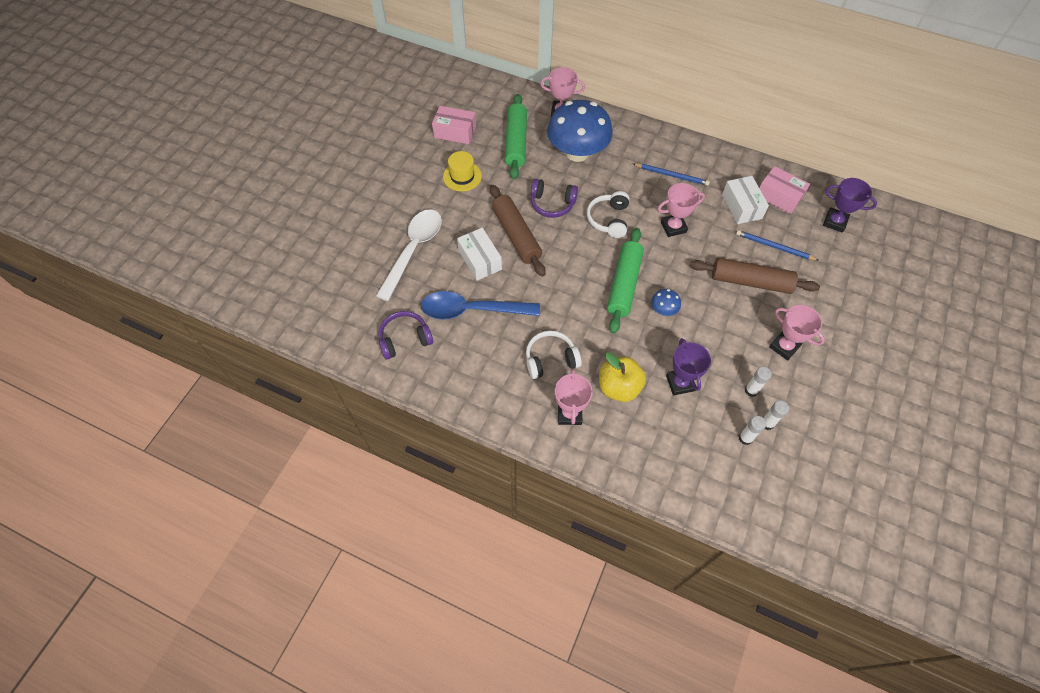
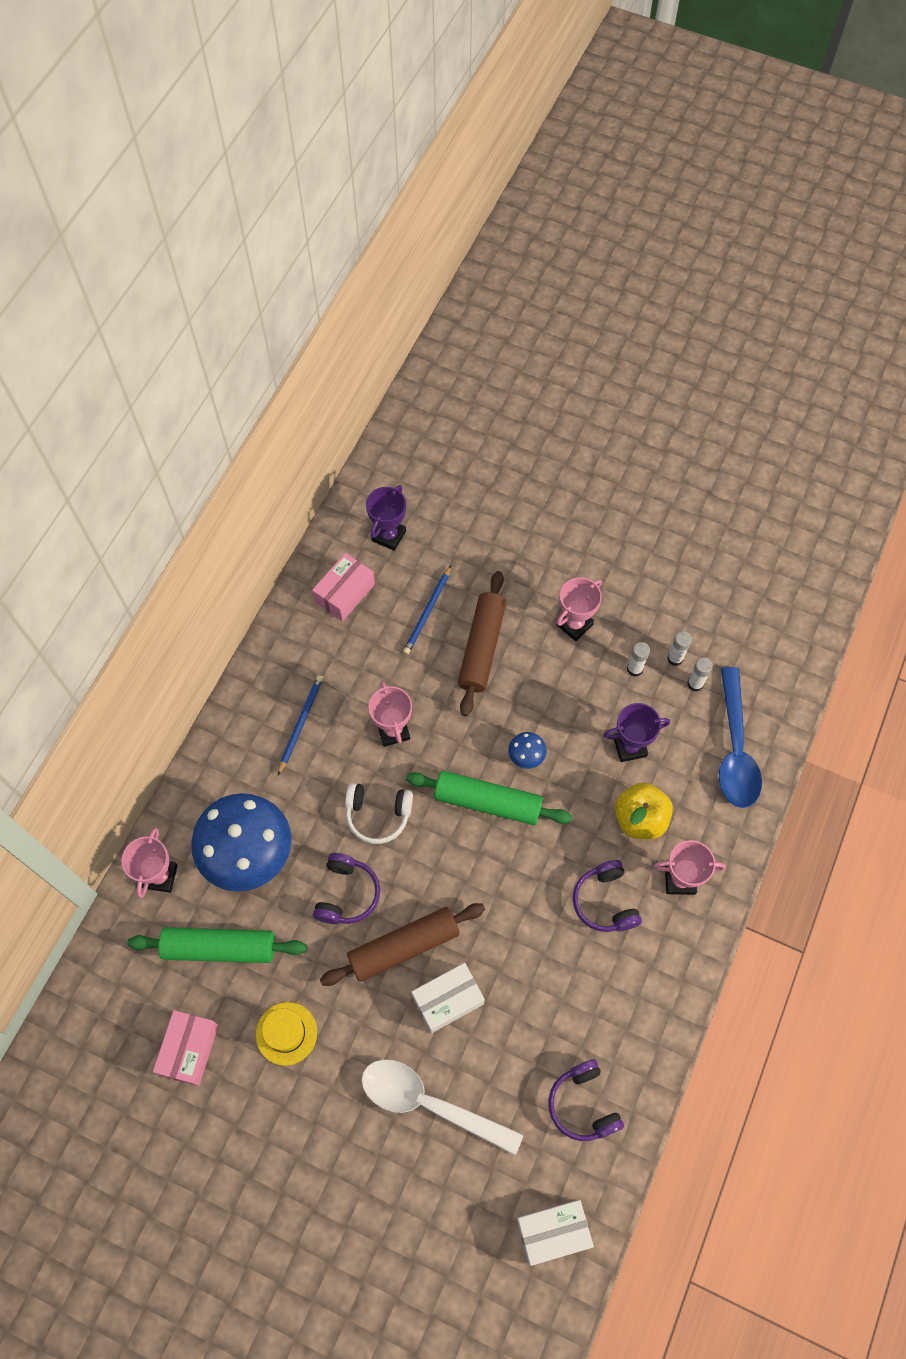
camera: 90 degrees left, 5 degrees up
(472, 310) = (533, 1009): blue spoon -> blue spoon (735, 749)
(550, 359) = (605, 902): white headphones -> purple headphones
(741, 206) = (360, 641): white box -> white box (553, 1231)

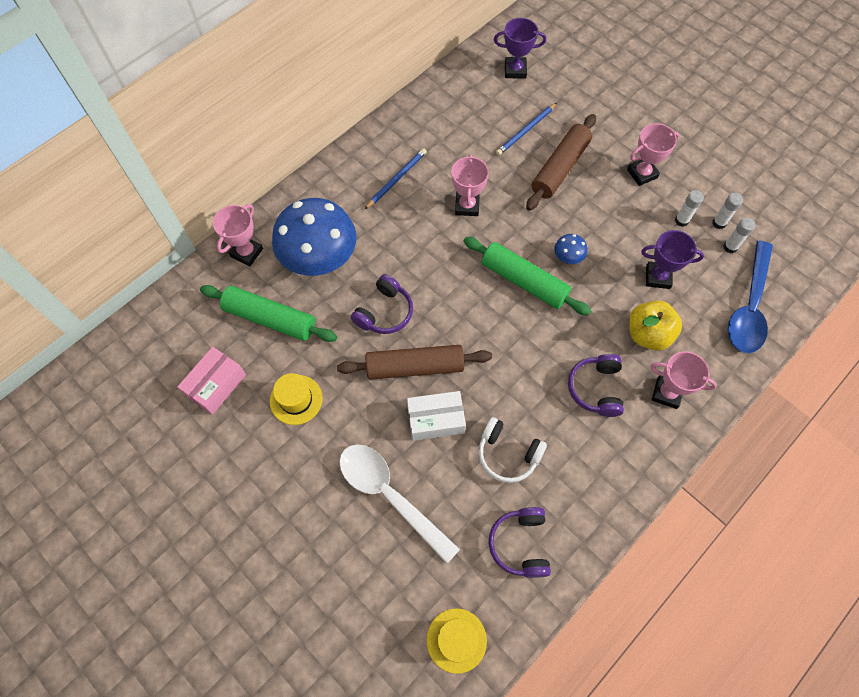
camera: 20 degrees right, 0 degrees up
(344, 593) = (466, 99): pink box -> none
(378, 815) = (431, 263): white headphones -> white headphones (507, 454)
(389, 536) = (515, 70): purple trophy -> purple trophy turned 45 degrees clockwise
(553, 1231) = (456, 640): white box -> yellow hat

